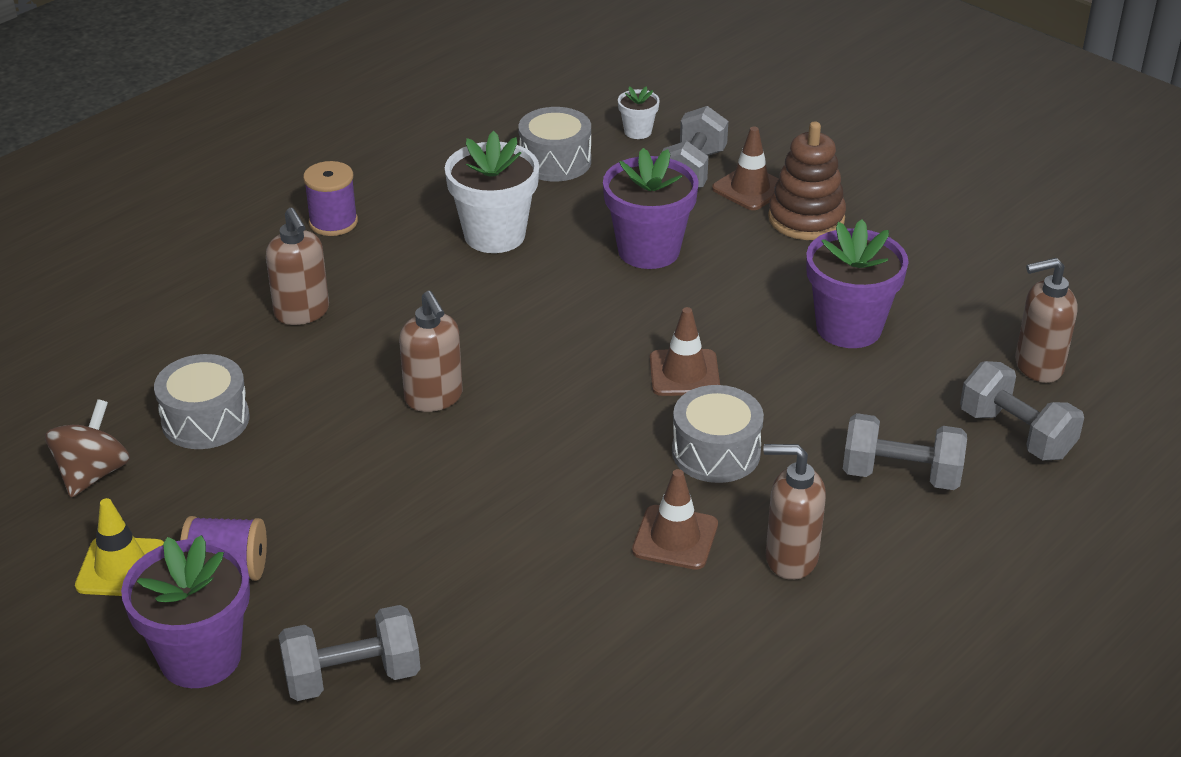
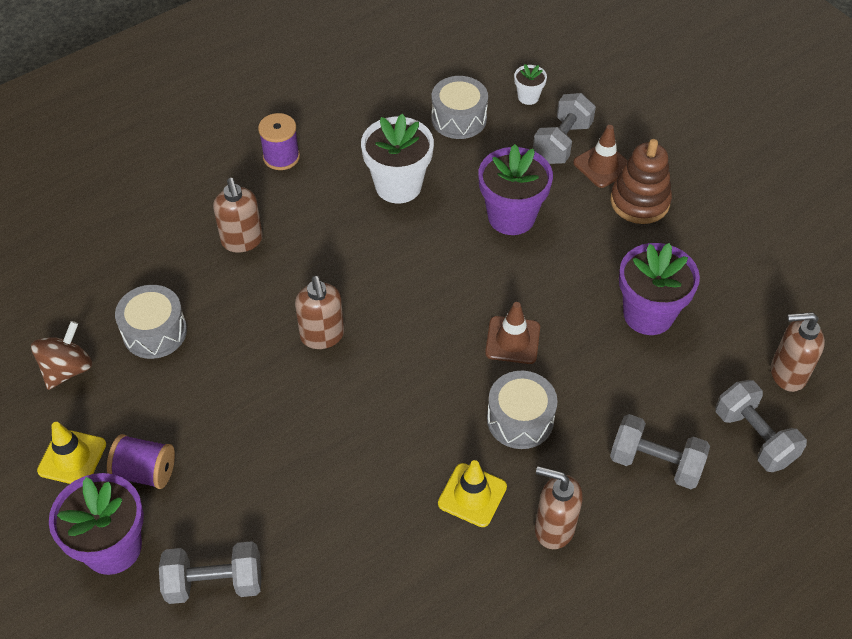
camera: 10 degrees right, 15 degrees up
(675, 538) = (472, 495): brown traffic cone -> yellow traffic cone

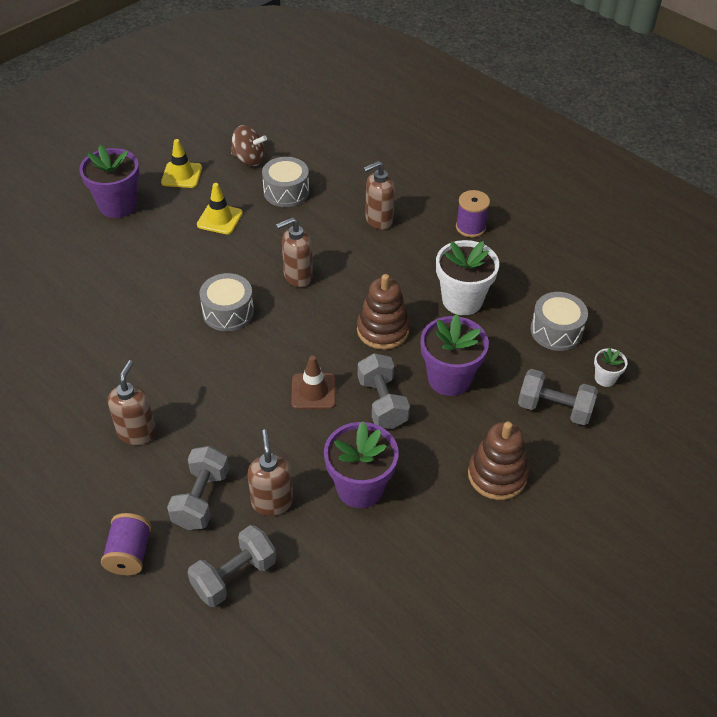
camera: 80 degrees right, 5 degrees down
(145, 472) = (173, 209): purple spool -> purple spool (129, 554)
(214, 583) = (92, 255): grey dumbbell -> grey dumbbell (382, 403)
(430, 263) = (383, 330): none -> brown stacking toy
(472, 495) = (164, 379): yellow traffic cone -> yellow traffic cone (219, 219)
(520, 419) = (235, 403): grey drum -> grey drum (228, 312)
(602, 165) = (535, 443): brown traffic cone -> none
(787, 374) = (310, 606): brown soap dispenser -> brown soap dispenser (272, 502)

